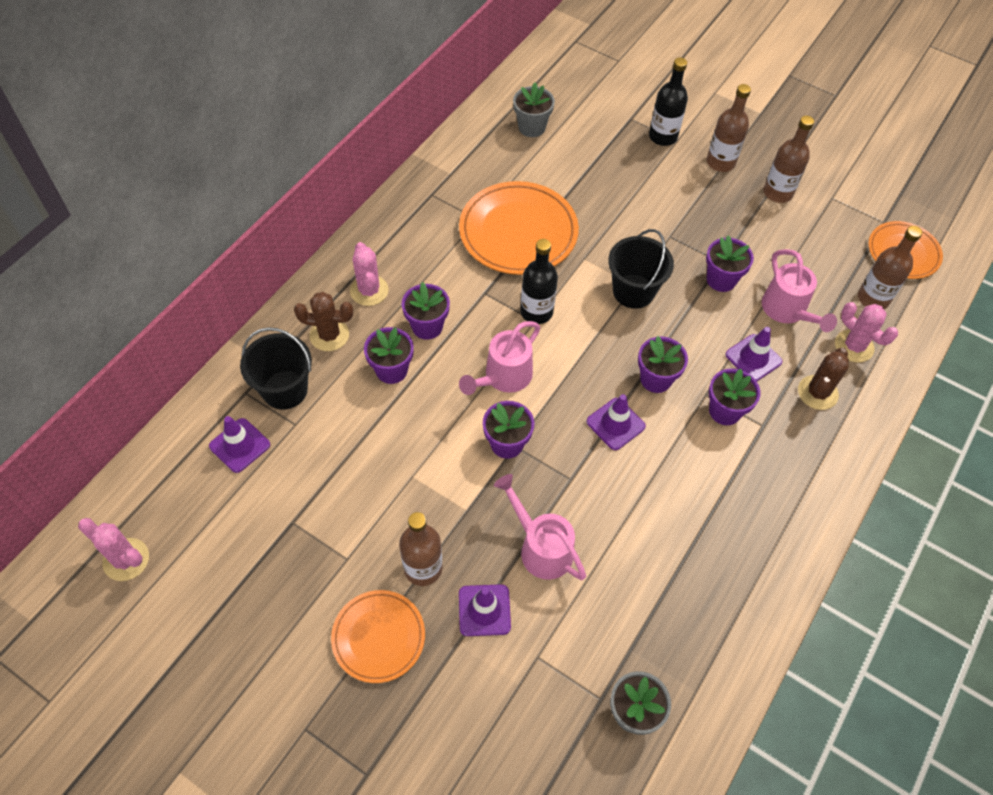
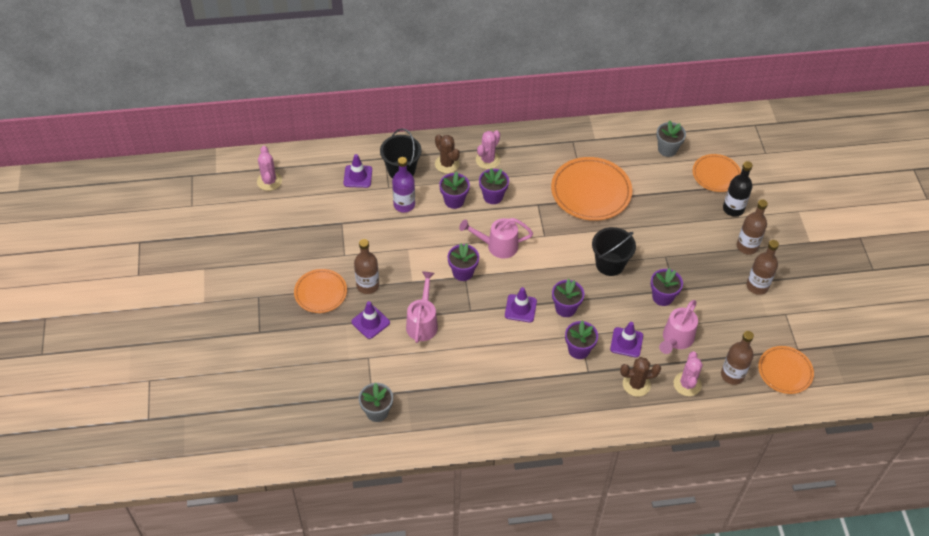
camera: 50 degrees right, 5 degrees down
(340, 428) = (404, 205): none -> purple bottle
(536, 312) = (550, 232): black bottle -> none
(606, 116) = (716, 175): none -> orange plate

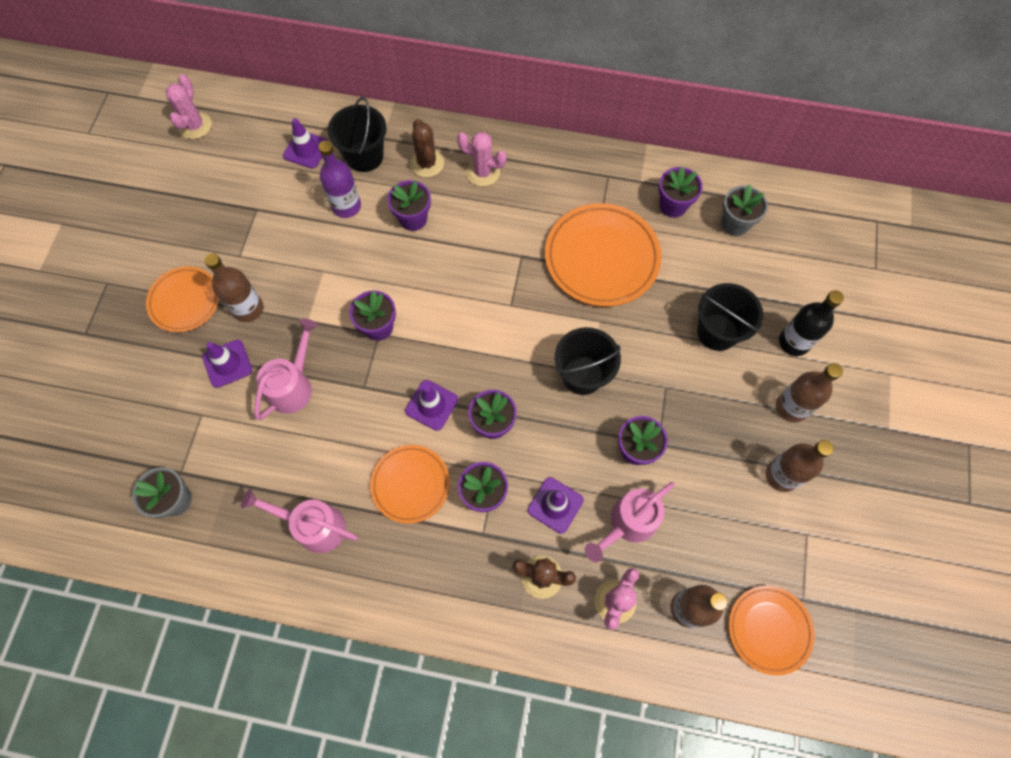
camera: 20 degrees right, 15 degrees up
(487, 160) = (482, 172): pink cactus -> pink cactus turned 60 degrees clockwise
(493, 196) = (466, 227): purple flower pot -> purple flower pot (673, 206)
(497, 246) = (441, 301): pink watering can -> pink watering can (313, 526)
(683, 216) = (717, 332): none -> black bucket
(716, 175) = (789, 282): orange plate -> orange plate (410, 484)

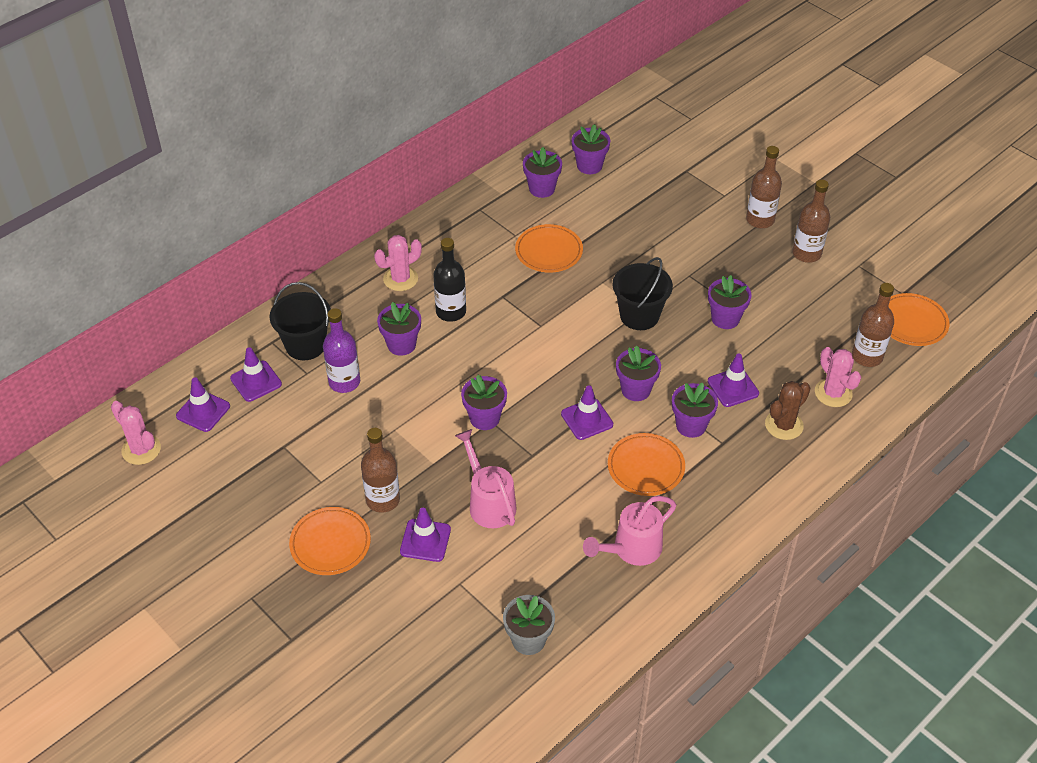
camera: 55 degrees left, 20 degrees down
(255, 137) = (203, 411): none -> purple traffic cone
(427, 163) = (355, 309): brown cactus -> none
(601, 258) = (549, 251): orange plate -> orange plate, size x0.61
(628, 524) = (779, 354): pink watering can -> none
(717, 332) = (669, 224): black bucket -> none
(735, 224) = (589, 166): grey flower pot -> purple flower pot
(794, 342) = (711, 190): black bottle -> black bottle (451, 312)

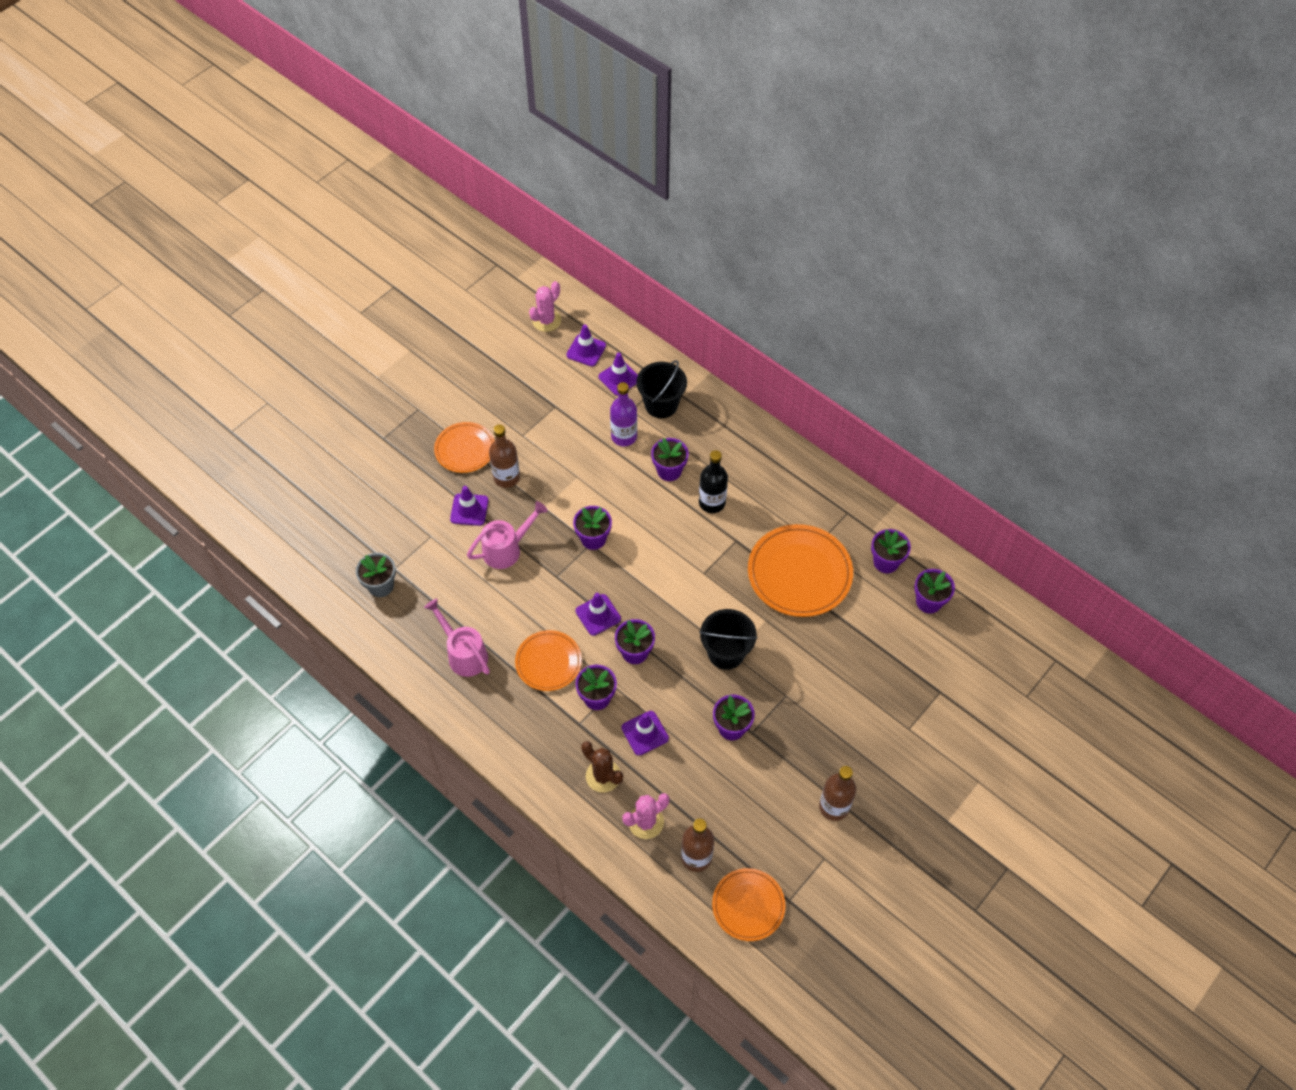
camera: 85 degrees right, 10 degrees up
(400, 279) = (746, 461): pink cactus -> none
(549, 251) = (799, 573): orange plate -> orange plate, size x1.64
(760, 220) = (877, 762): brown bottle -> none

